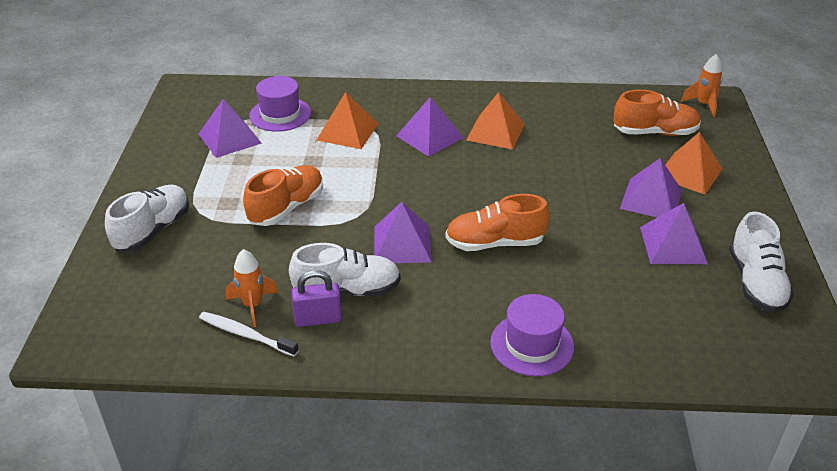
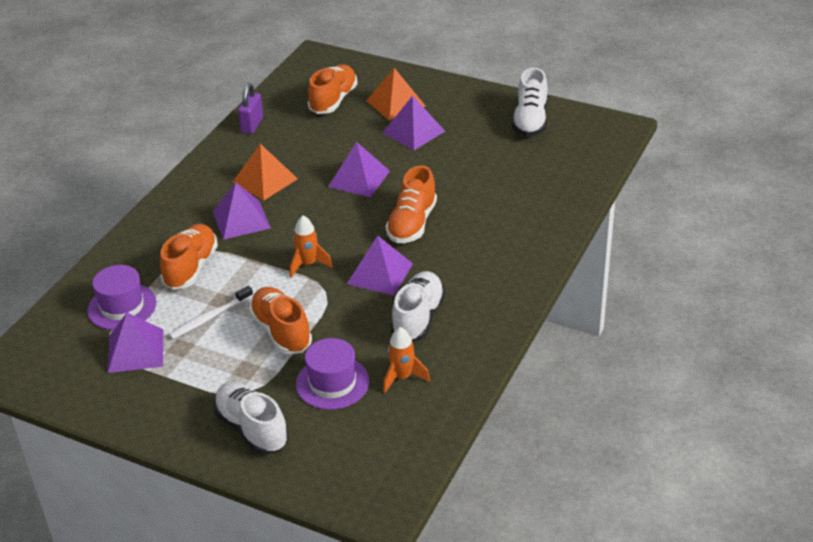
camera: 65 degrees left, 0 degrees up
(246, 334) = (436, 388): white toothbrush -> white toothbrush (209, 318)
(318, 319) = (442, 342): purple padlock -> purple padlock (252, 125)
(347, 131) = (191, 268): orange pyramid -> orange shoe
(532, 344) = (532, 238): purple hat -> purple hat (332, 383)
(673, 245) = (471, 140): purple pyramid -> purple pyramid (359, 178)
(703, 105) = (316, 64): orange rocket -> orange rocket (308, 264)
(755, 283) = (530, 121): white shoe -> white shoe turned 75 degrees clockwise

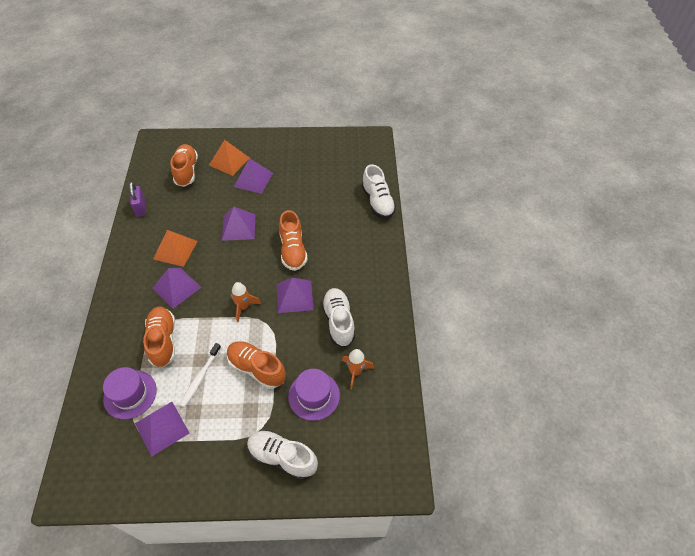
camera: 30 degrees left, 15 degrees up
(530, 121) = (320, 149): white shoe -> white shoe (377, 202)

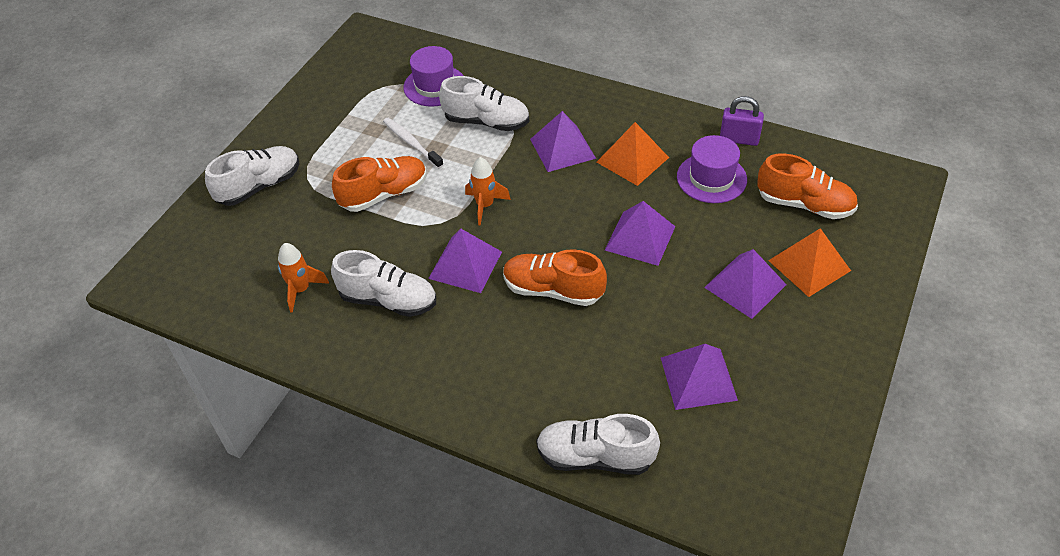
camera: 120 degrees right, 5 degrees down
(162, 428) = (375, 102): purple pyramid -> purple pyramid (698, 378)
(163, 341) = (486, 122): orange shoe -> white shoe
(314, 395) = (305, 237): purple hat -> purple hat (711, 178)

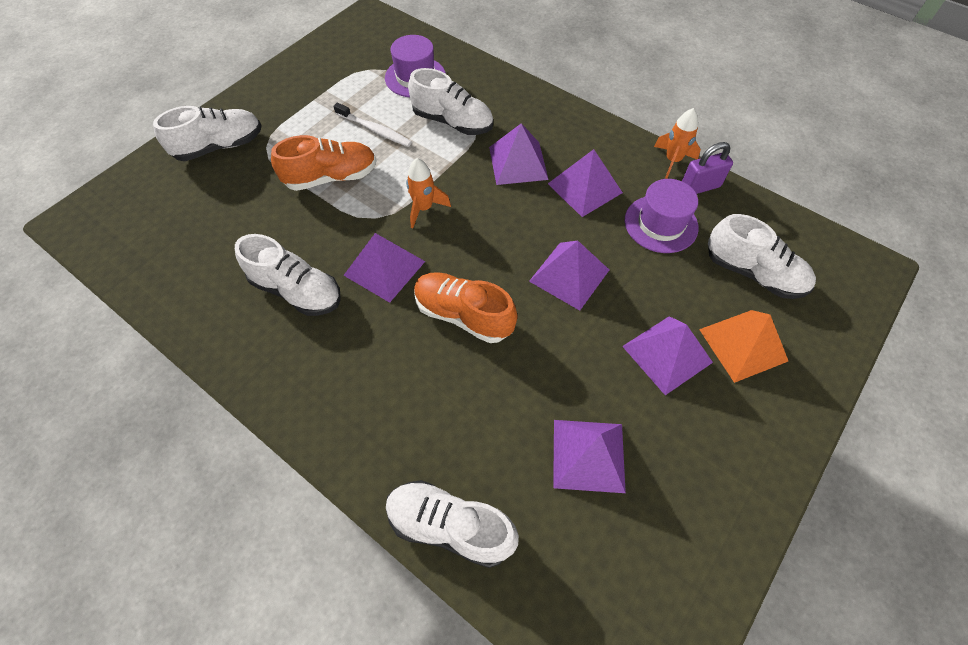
camera: 10 degrees right, 10 degrees up
(301, 290) = (218, 261): orange rocket -> orange rocket (672, 161)
(411, 143) = (375, 130): white toothbrush -> white toothbrush turned 150 degrees clockwise
(632, 159) = (584, 188): orange pyramid -> purple pyramid
(739, 139) = (700, 187): purple padlock -> purple padlock turned 45 degrees counterclockwise
(804, 204) = (753, 273): orange shoe -> white shoe

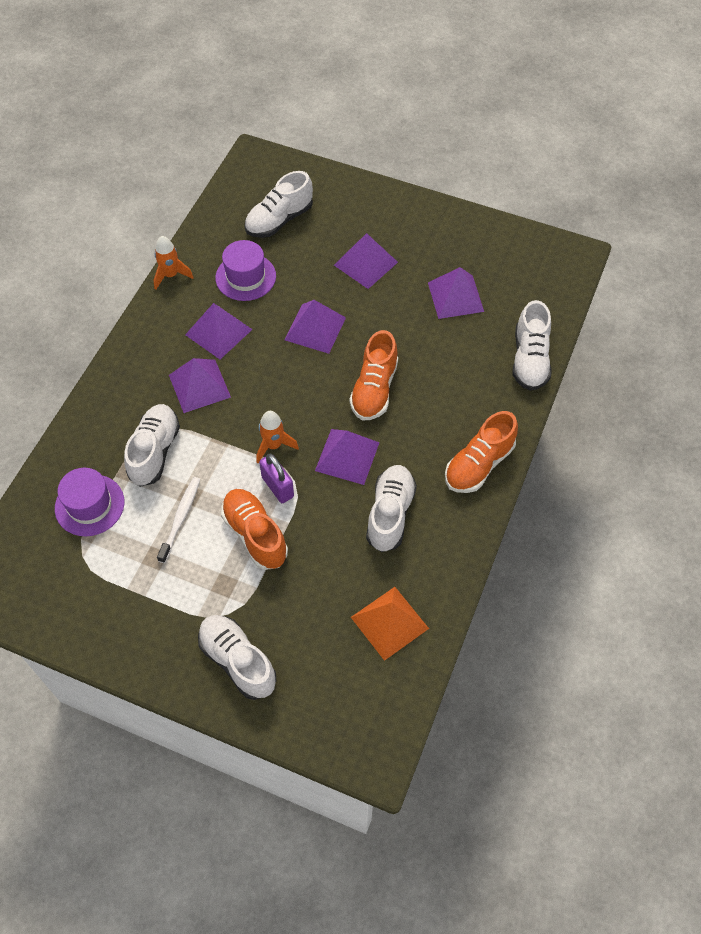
camera: 105 degrees left, 0 degrees up
(315, 400) = (479, 464): none -> orange shoe
(700, 187) = (198, 255): purple padlock -> purple padlock (277, 487)
(743, 345) = (344, 224): orange pyramid -> orange pyramid (389, 623)
(753, 273) = (279, 220): white shoe -> white shoe turned 150 degrees counterclockwise

